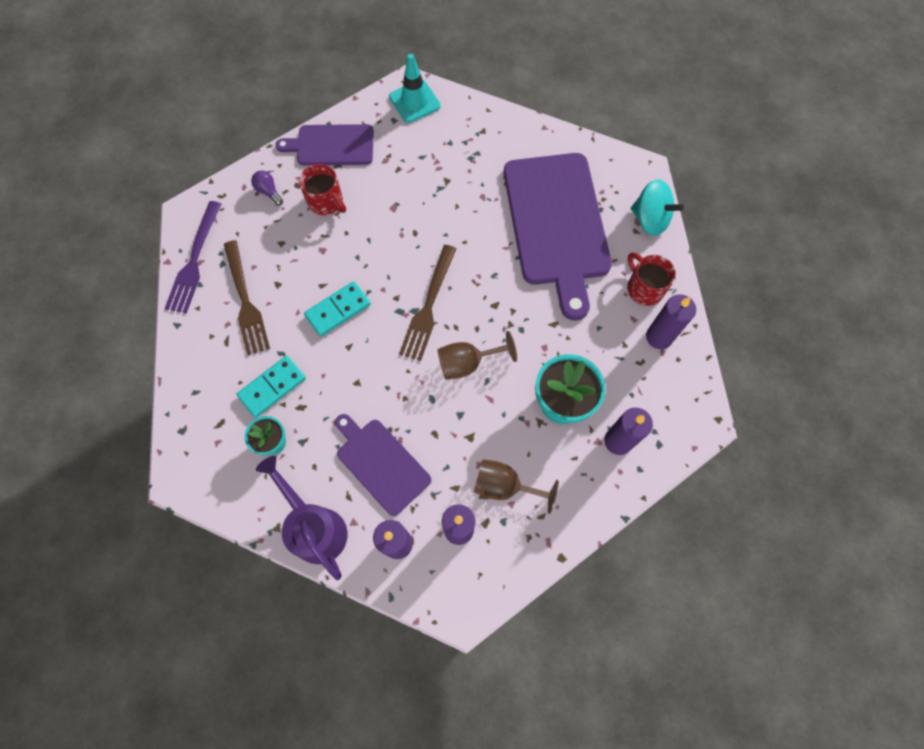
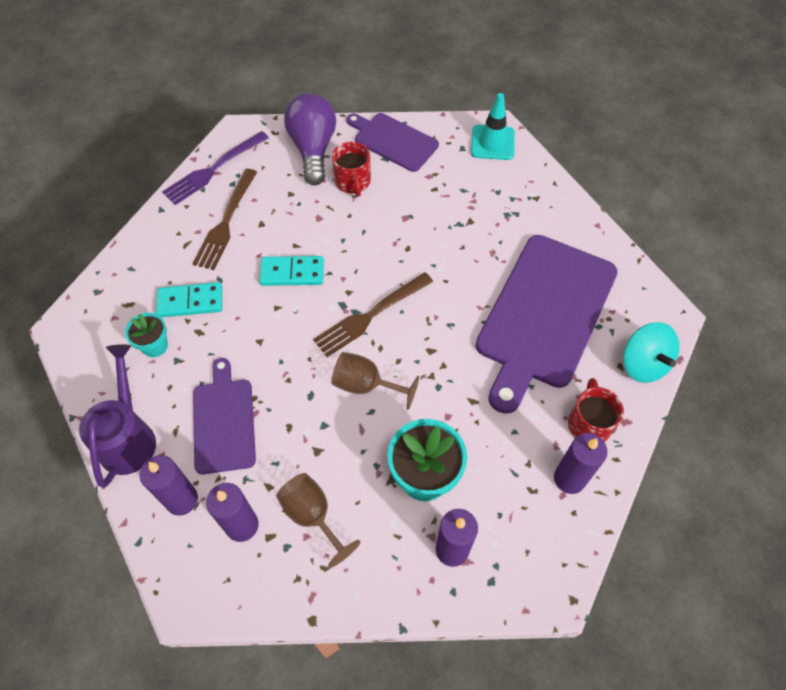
camera: 35 degrees right, 10 degrees down
(269, 192) = (313, 149): purple light bulb -> purple light bulb, size x2.38

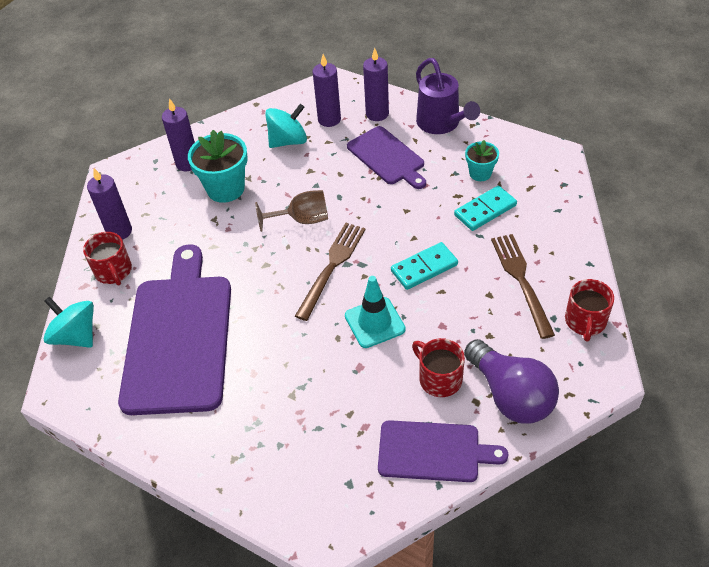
camera: 155 degrees right, 10 degrees down
(213, 170) = (585, 321): purple fork -> red mug
(313, 516) = (288, 141): brown goblet -> turquoise spinning top
(492, 143) = (317, 510): turquoise traffic cone -> turquoise traffic cone (374, 322)

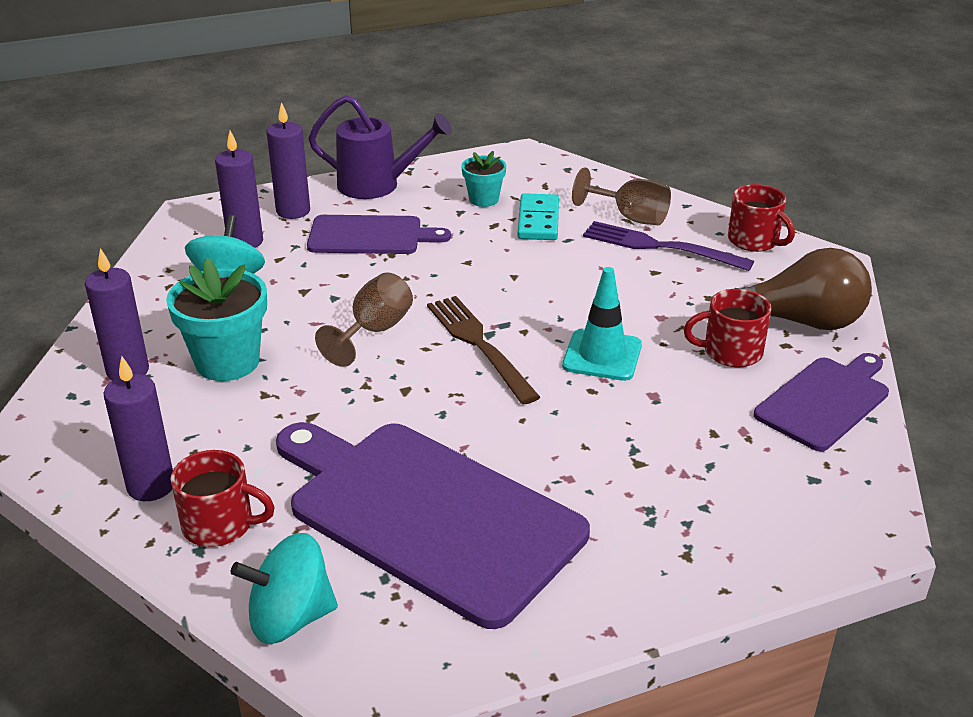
camera: 55 degrees left, 15 degrees down
(424, 268) = (566, 290): turquoise domino -> none
(510, 395) = (799, 322): purple light bulb -> brown light bulb
(521, 280) = (659, 247): brown fork -> purple fork
(540, 247) = (630, 217): none -> brown goblet

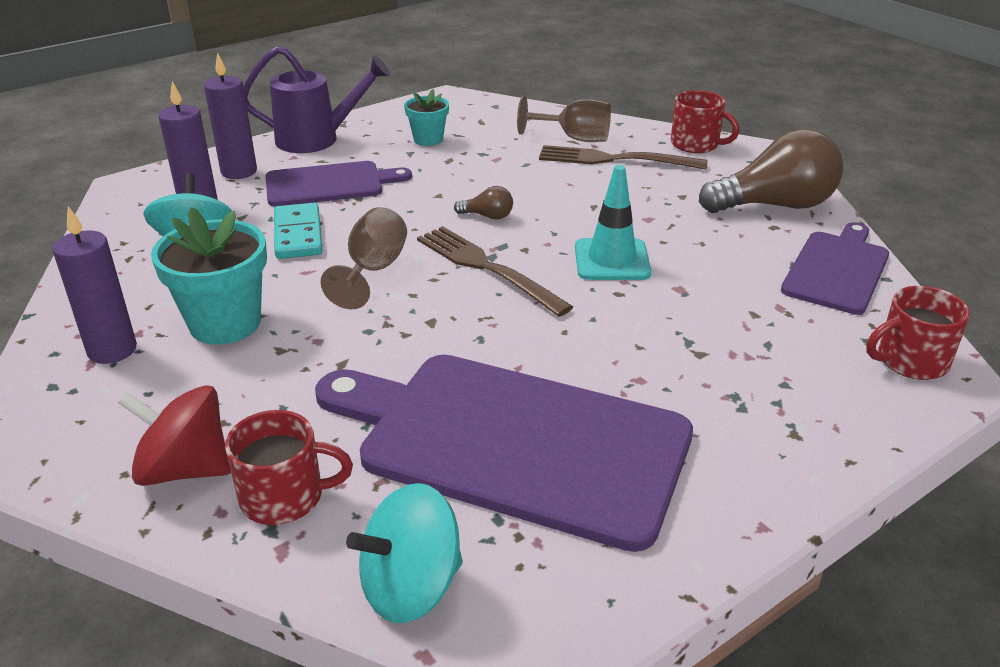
camera: 15 degrees left, 0 degrees up
(151, 486) = (185, 469): purple candle -> red spinning top
(504, 291) = (487, 216): none -> brown light bulb
(538, 220) = (490, 151): turquoise domino -> turquoise domino (298, 234)
(659, 247) = (614, 159): purple fork -> brown fork
(730, 352) = (729, 240): red mug -> red mug (910, 361)

